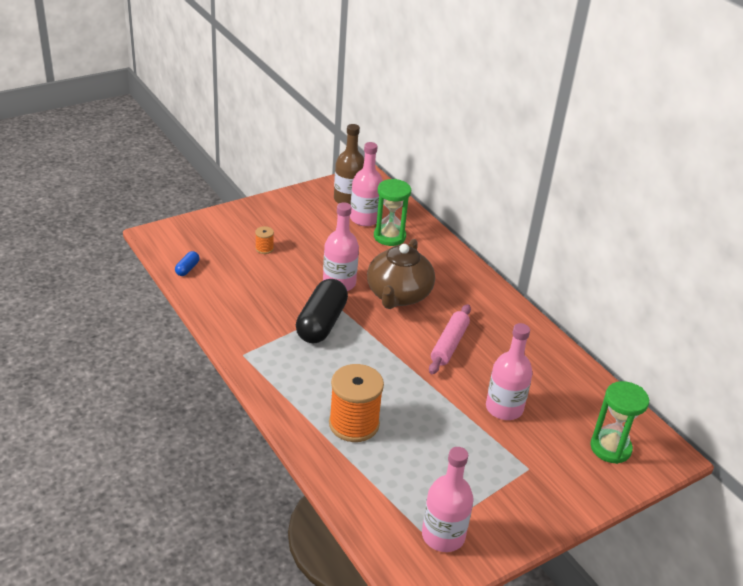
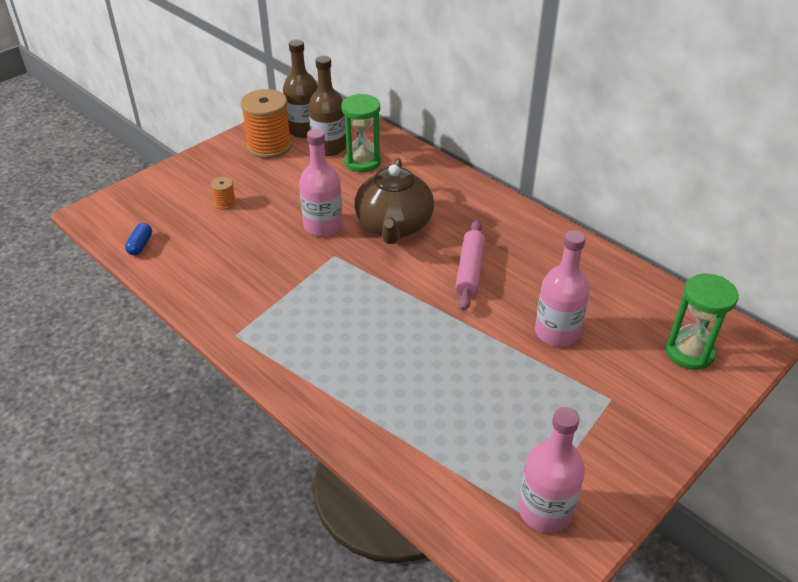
camera: 10 degrees left, 5 degrees up
(321, 323) = (317, 277): black capsule -> none
(354, 424) = (393, 392): orange spool -> orange spool (269, 146)
(365, 219) = (329, 147): pink bottle -> brown bottle

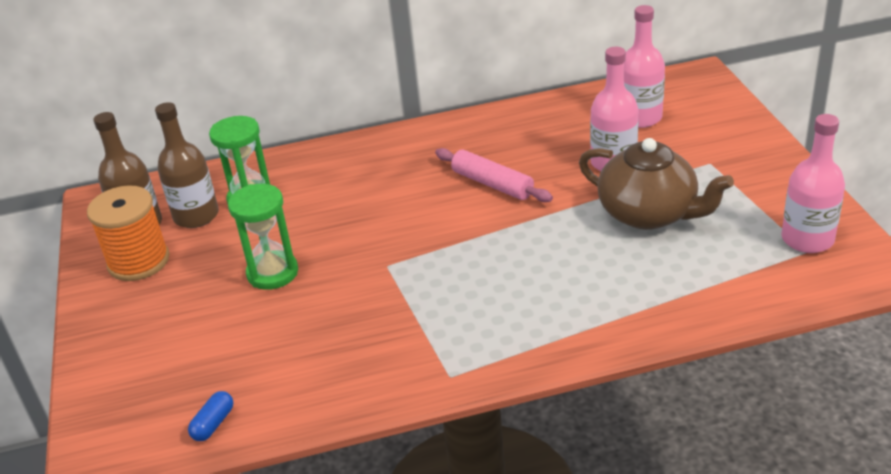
camera: 55 degrees left, 5 degrees down
(140, 245) = (213, 424): blue capsule -> blue capsule turned 75 degrees clockwise
(225, 203) = (209, 327): orange spool -> none
(323, 226) = (330, 259): pink bottle -> pink bottle (640, 117)
(394, 226) = (380, 210): brown teapot -> brown teapot (649, 214)
(689, 352) = (686, 106): green hourglass -> green hourglass (272, 273)

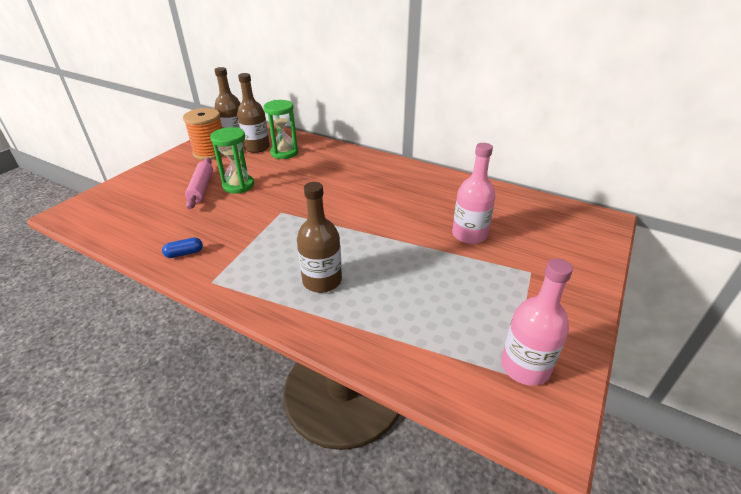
camera: 40 degrees right, 0 degrees up
(213, 424) = (113, 229): blue capsule -> blue capsule (184, 253)
(492, 184) = (388, 206): pink rolling pin -> pink rolling pin (201, 188)
(555, 295) = (322, 281): none -> brown bottle
(640, 117) = (525, 221): pink bottle -> none
(649, 214) = (443, 275): brown teapot -> none

